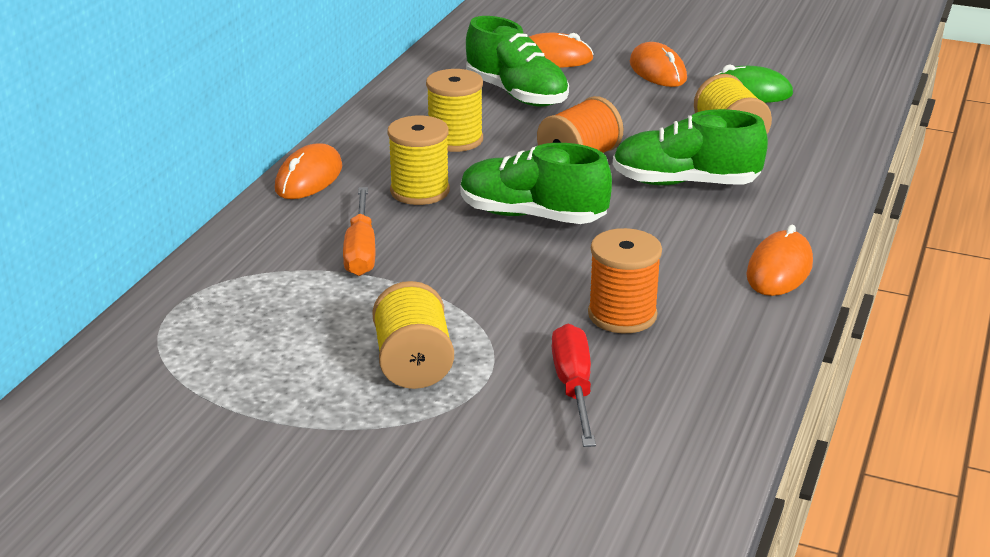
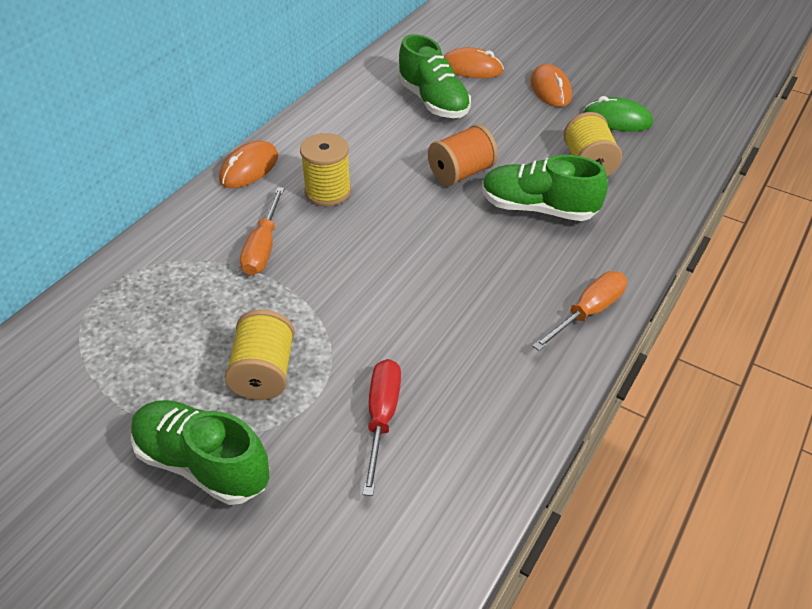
camera: 10 degrees right, 15 degrees up
(455, 140) = (371, 142): yellow spool -> none
(532, 216) = (406, 228): green shoe -> green shoe (203, 463)
(622, 315) = (445, 344): orange spool -> none
(779, 269) = (588, 312): orange mouse -> orange screwdriver

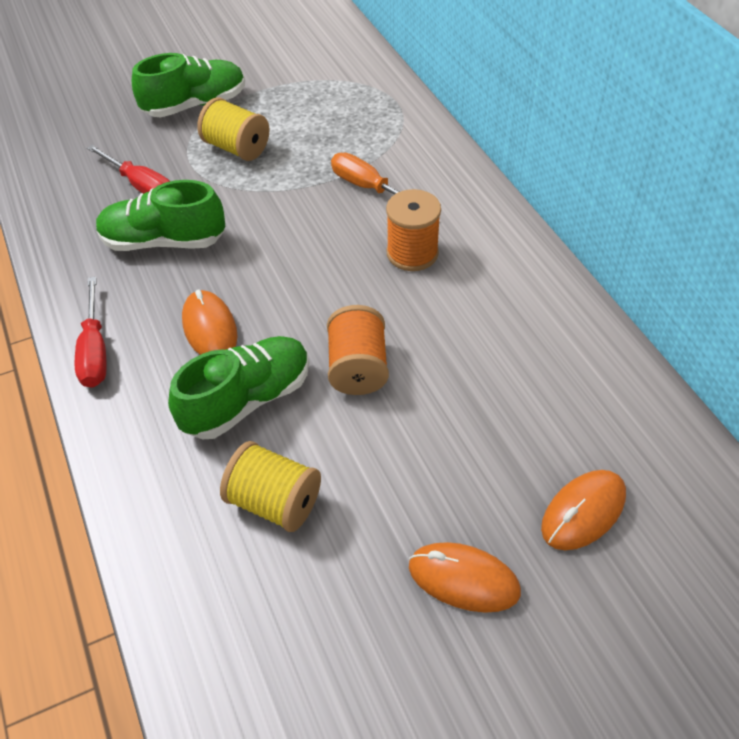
camera: 125 degrees right, 5 degrees up
(249, 168) = (493, 214): orange mouse -> orange mouse (210, 328)
(328, 192) = (412, 253): yellow spool -> orange spool
(433, 102) = (521, 418): green shoe -> green shoe (164, 241)
(588, 312) = (95, 350): orange screwdriver -> red screwdriver
(617, 120) = (332, 613): green mouse -> none

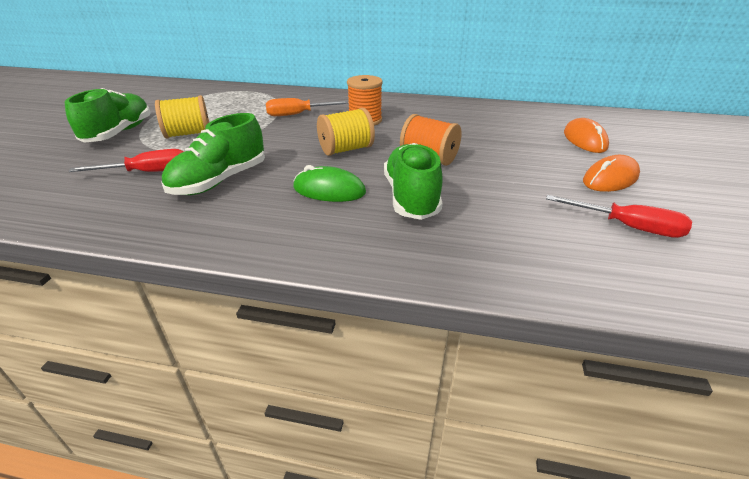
camera: 55 degrees left, 15 degrees down
(95, 350) = (278, 242): red screwdriver -> red screwdriver (627, 227)
(210, 328) = (329, 190): orange mouse -> green mouse
(274, 502) = (508, 215): yellow spool -> yellow spool (346, 149)

